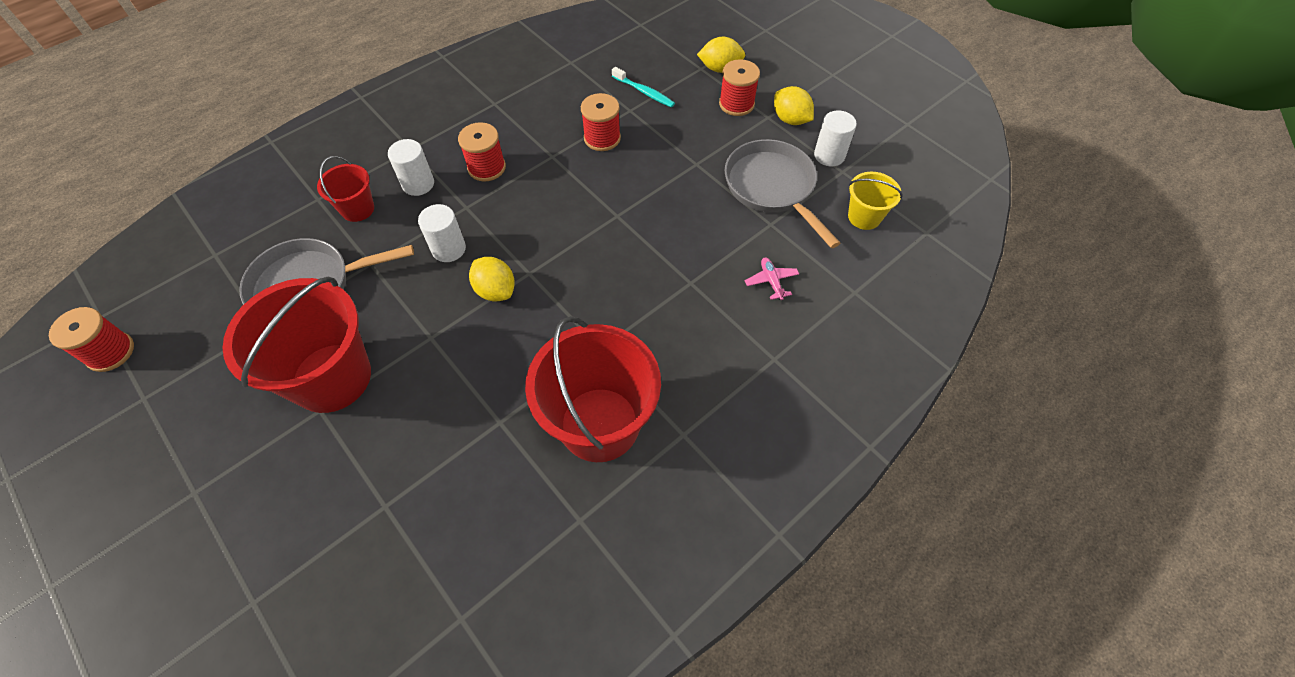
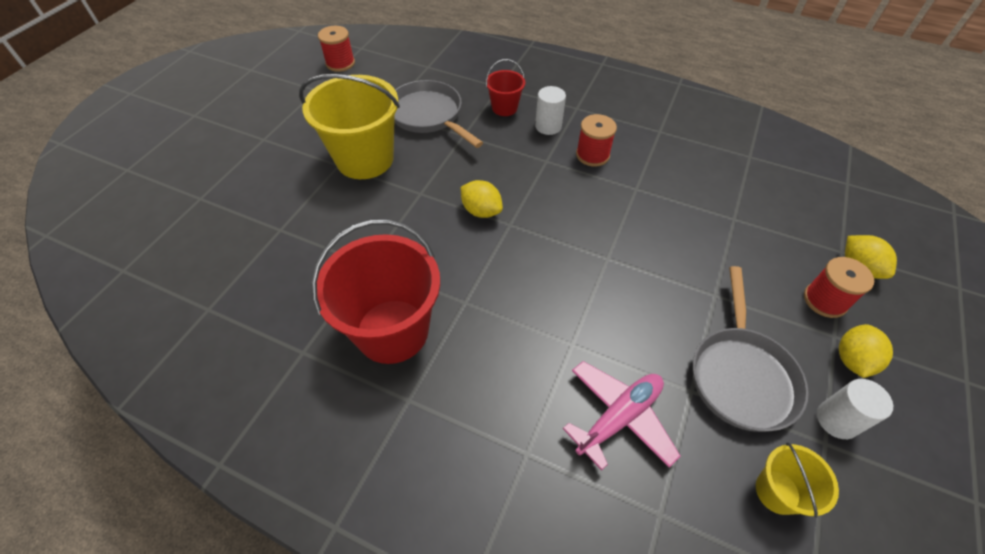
camera: 65 degrees right, 5 degrees down
(332, 377) = (365, 159): red bucket -> yellow bucket
(448, 249) = (502, 168): white cylinder -> none
(495, 290) = (481, 211): yellow lemon -> yellow lemon turned 75 degrees counterclockwise
(602, 138) = (684, 212): red spool -> none
(644, 92) = (766, 220): turquoise toothbrush -> none
(771, 281) = (619, 417): pink plane -> pink plane, size x2.03
(772, 187) = (741, 375): grey pan -> grey pan turned 150 degrees clockwise

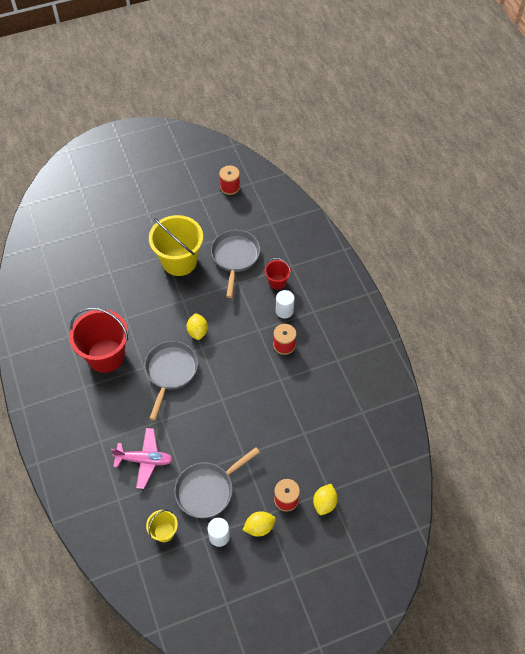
camera: 45 degrees right, 5 degrees up
(506, 278) = (170, 372): none -> grey pan

